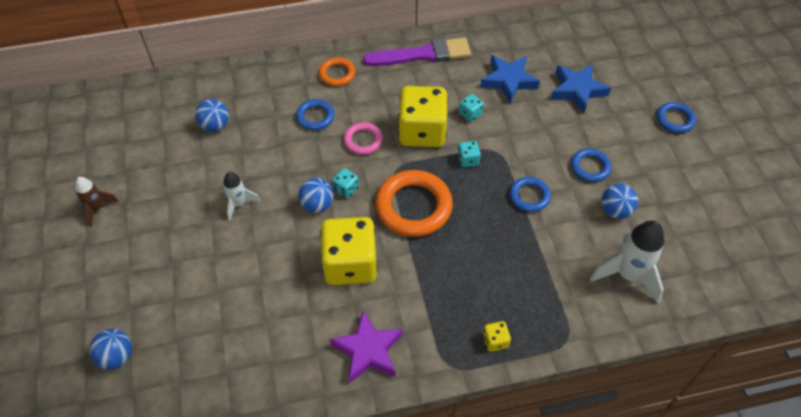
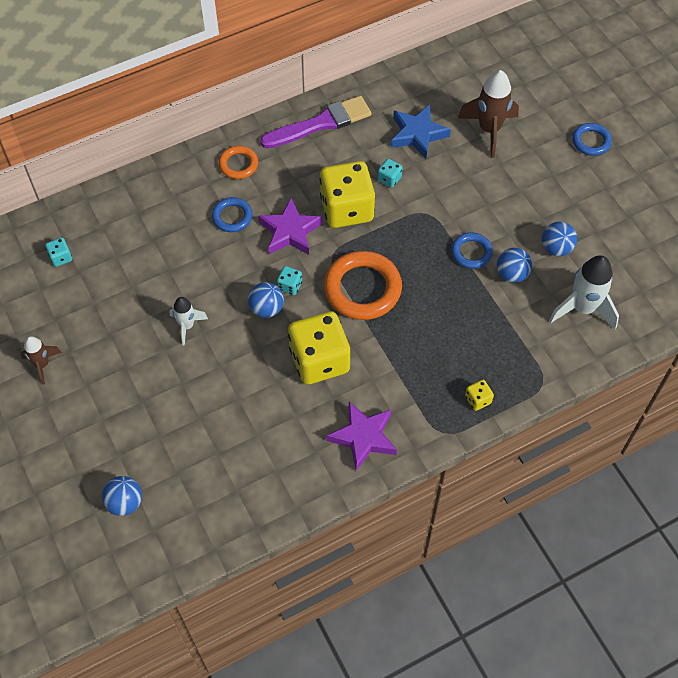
camera: 15 degrees left, 5 degrees up
(215, 126) = (130, 249): blue ball -> blue ball (512, 274)
(363, 140) = (290, 231): pink ring -> purple star
(468, 160) = (401, 228): turquoise dice -> turquoise dice (61, 257)
(577, 90) = (489, 130): blue star -> brown rocket
(590, 167) = (521, 209): blue ring -> none

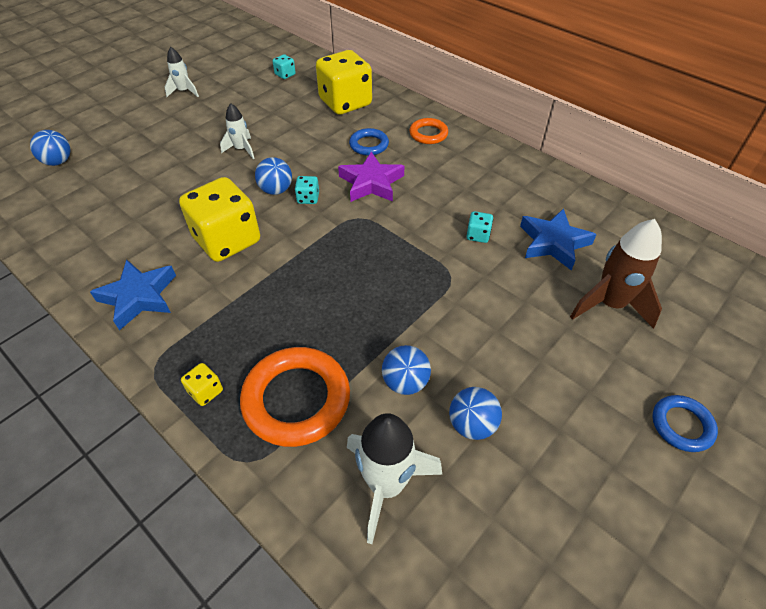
camera: 70 degrees right, 10 degrees down
(42, 364) = (184, 92): brown rocket -> white rocket
(321, 123) = (512, 170): purple brush -> none
(347, 209) = (420, 213): yellow dice -> yellow dice (345, 103)
(362, 289) = (326, 250): orange ring -> orange ring (296, 399)
(363, 437) = (139, 297): purple star -> blue star
(471, 252) = (418, 332): blue ring -> none

